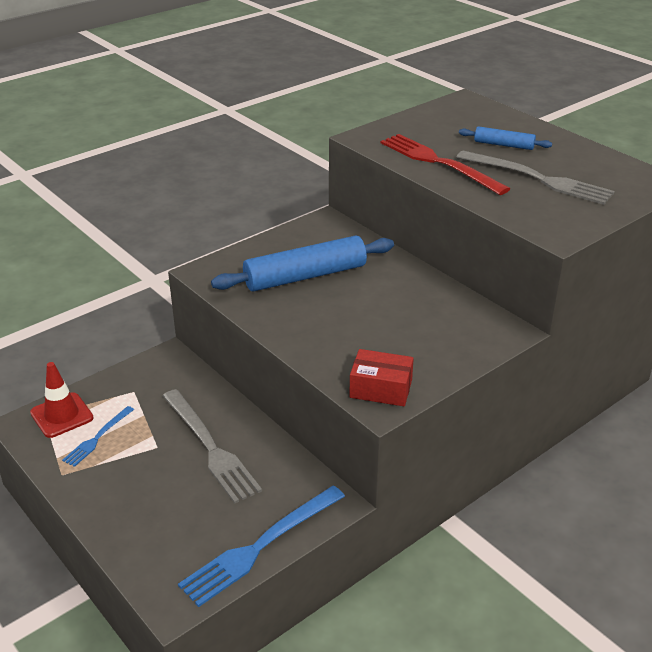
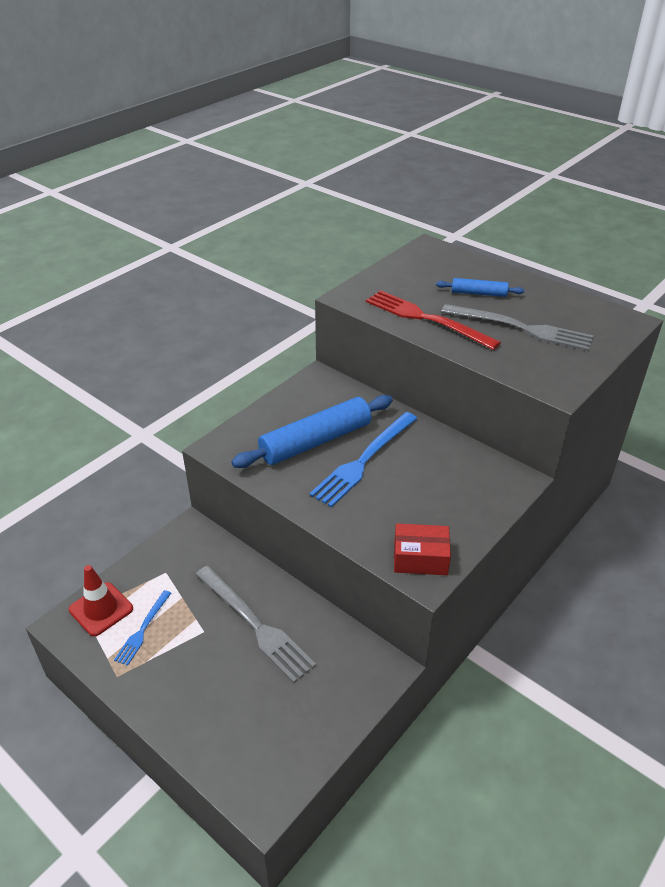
camera: 10 degrees left, 5 degrees up
(261, 546) = (330, 726): blue fork -> blue fork (364, 460)

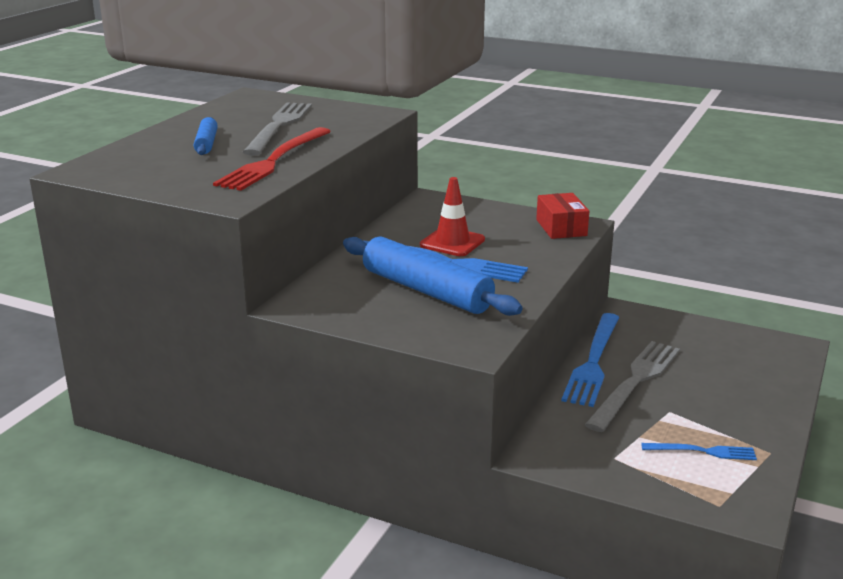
camera: 105 degrees left, 15 degrees down
(101, 609) = (704, 492): red traffic cone -> red traffic cone (452, 242)
(299, 607) = (593, 361): none -> blue fork

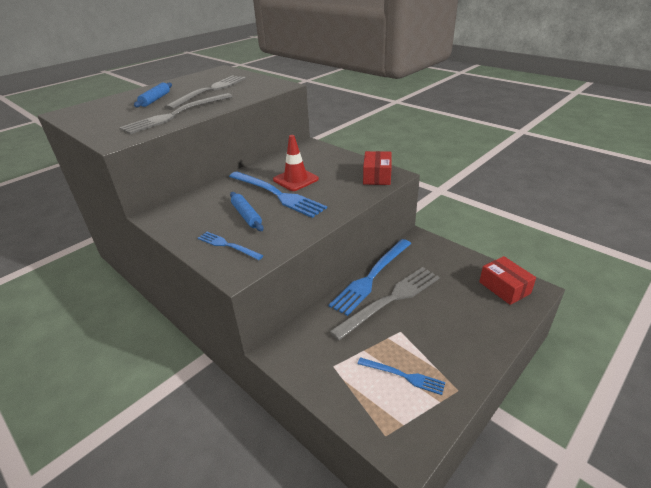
camera: 20 degrees right, 10 degrees up
(274, 161) = (177, 114): red fork -> grey fork
(426, 291) = (246, 216): blue rolling pin -> blue rolling pin, size x0.51
(436, 325) = (228, 245): none -> blue fork
(762, 349) = (504, 287): none -> red box

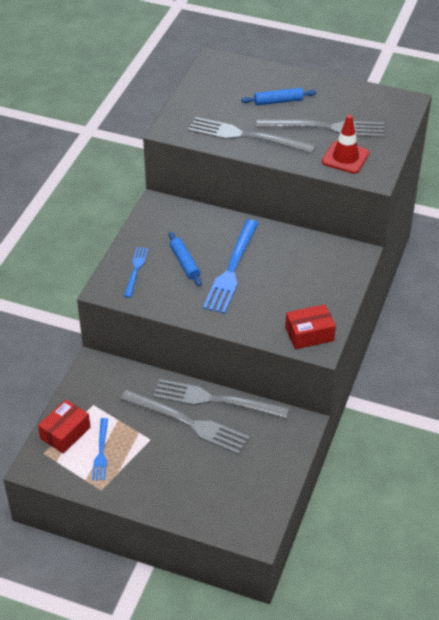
camera: 65 degrees right, 10 degrees up
(246, 216) = (184, 263): blue rolling pin -> blue rolling pin turned 60 degrees counterclockwise
(295, 179) = (268, 272): red traffic cone -> red traffic cone (345, 158)
(372, 276) = (216, 400): blue fork -> grey fork
(504, 287) = (248, 510): red box -> red box (65, 433)

